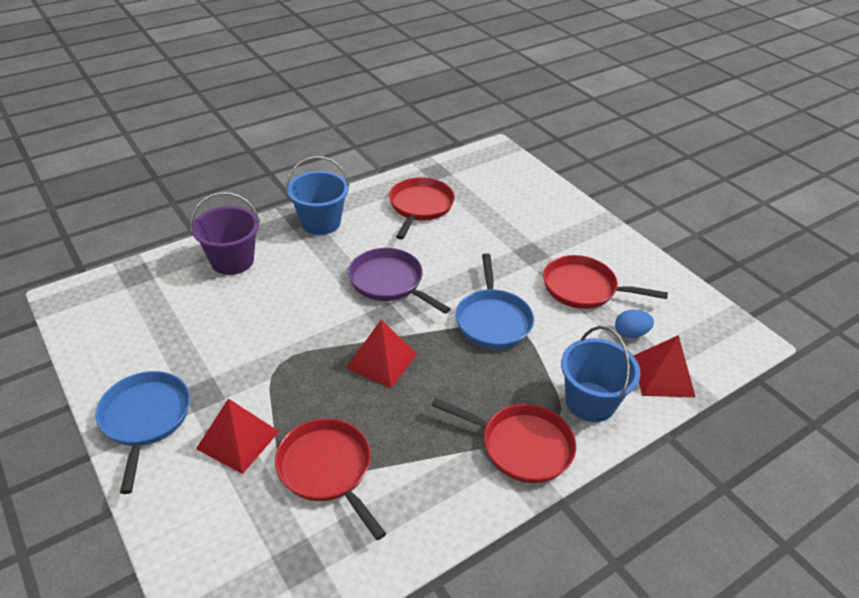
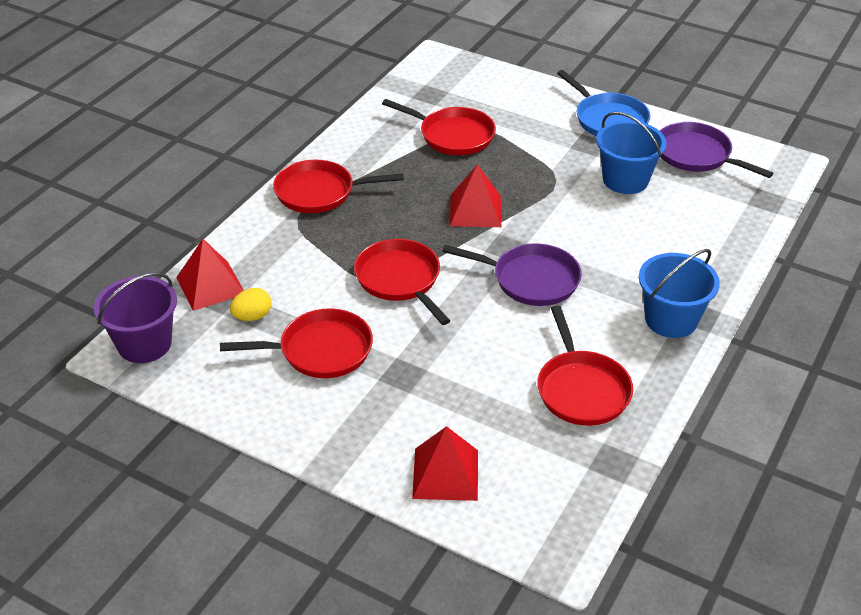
camera: 155 degrees right, 0 degrees up
(125, 338) = (696, 155): none -> purple pan
(232, 261) = (703, 243): purple bucket -> purple bucket (144, 344)
(238, 440) = (531, 130): red pyramid -> red pyramid (445, 474)
(493, 320) = (400, 280): blue pan -> red pan
(590, 402) = (274, 241): blue bucket -> blue bucket (625, 180)
(630, 333) = (252, 316): blue egg -> yellow egg

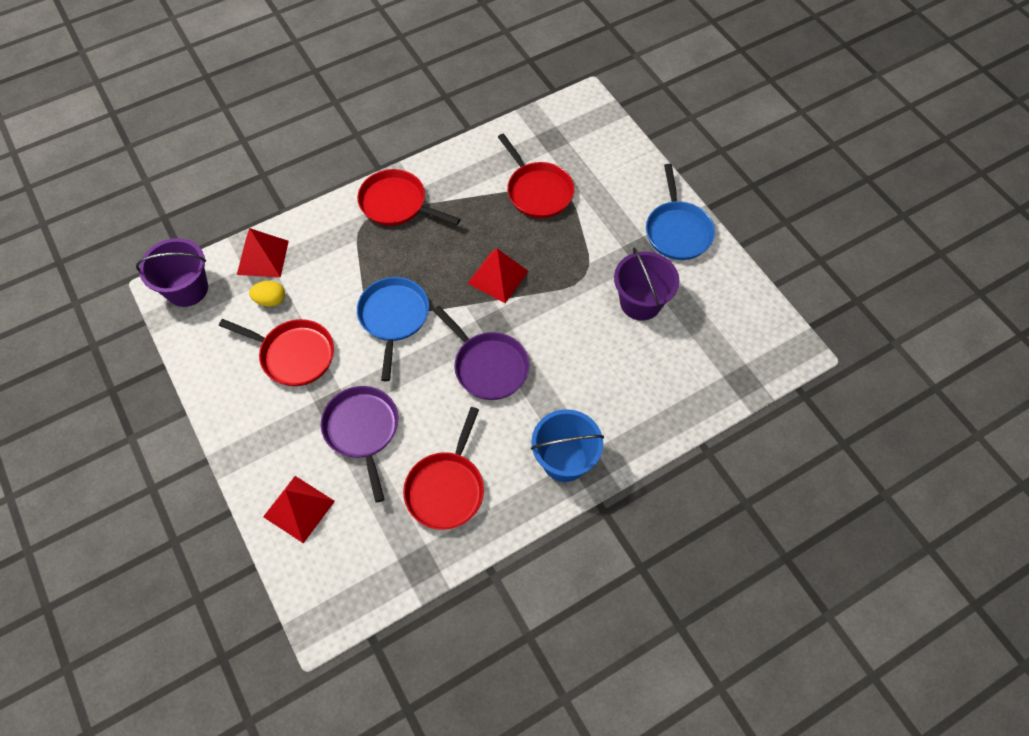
camera: 30 degrees right, 20 degrees up
(400, 280) = (393, 317): red pan -> blue pan
(625, 180) = (640, 302): blue bucket -> purple bucket
(696, 155) = (722, 304): purple pan -> purple pan (362, 430)

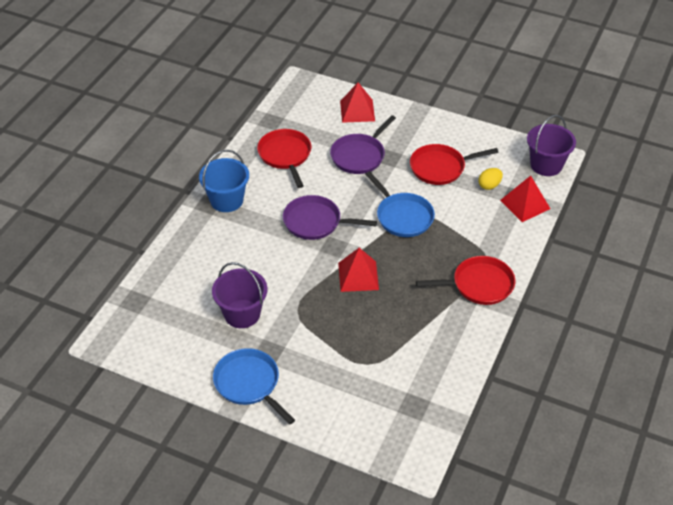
camera: 145 degrees right, 15 degrees down
(362, 430) = (359, 155): purple pan -> purple pan turned 90 degrees clockwise
(537, 191) = (385, 353): red pan -> none

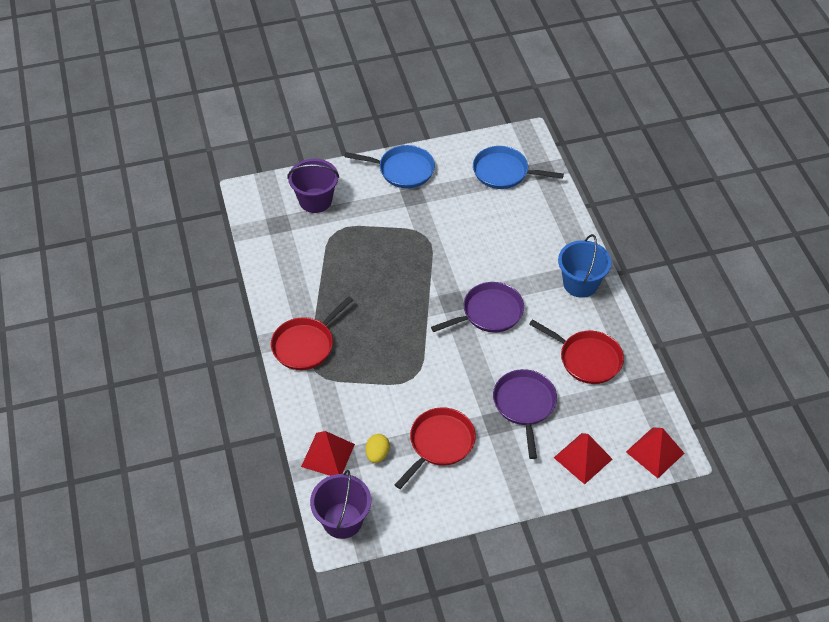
camera: 140 degrees right, 5 degrees up
(242, 314) = (460, 208): purple bucket -> purple bucket (315, 200)
(358, 276) = (407, 289): red pyramid -> red pyramid (655, 452)
(402, 216) = (424, 367): blue pan -> blue pan (504, 172)

